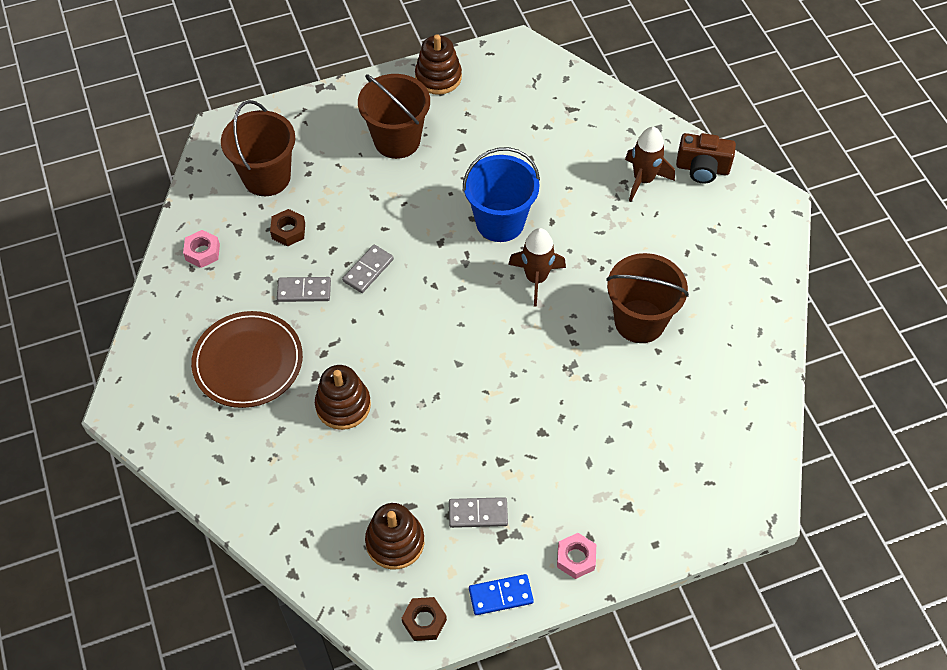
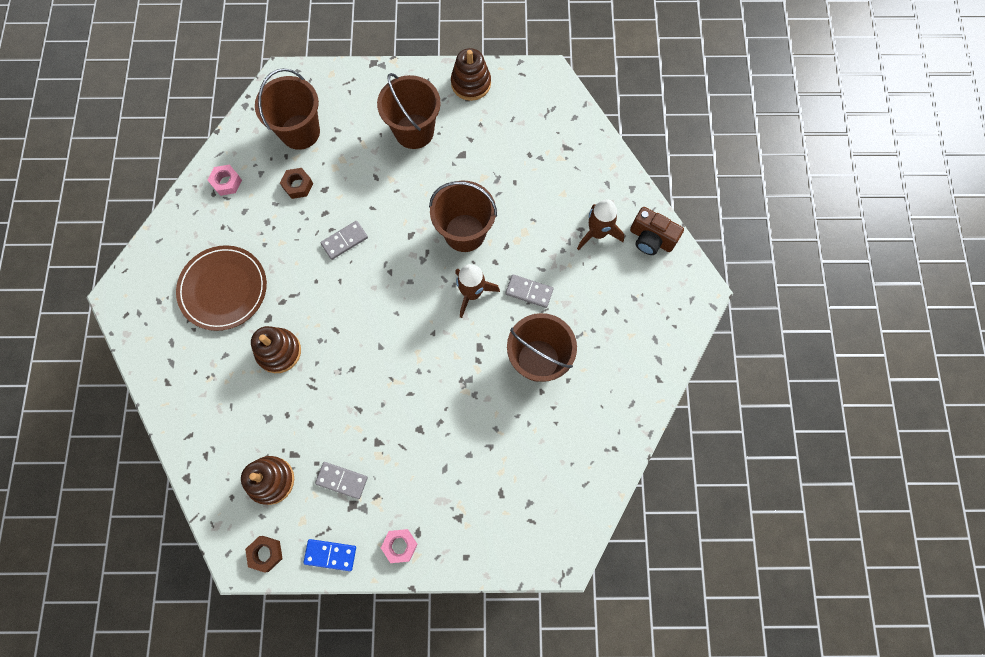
camera: 20 degrees right, 15 degrees up
(304, 291) = (289, 242): grey domino -> grey domino (529, 292)
(500, 222) = (465, 233): blue bucket -> brown bucket

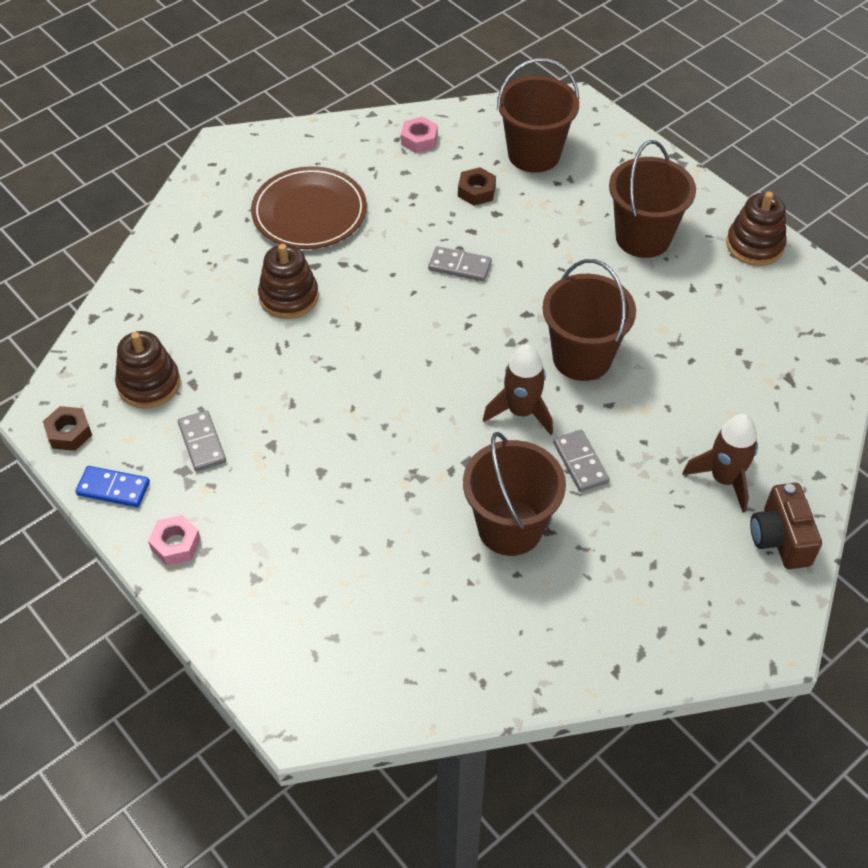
camera: 50 degrees right, 20 degrees down
(330, 555) = (113, 489): blue domino -> blue domino turned 45 degrees counterclockwise

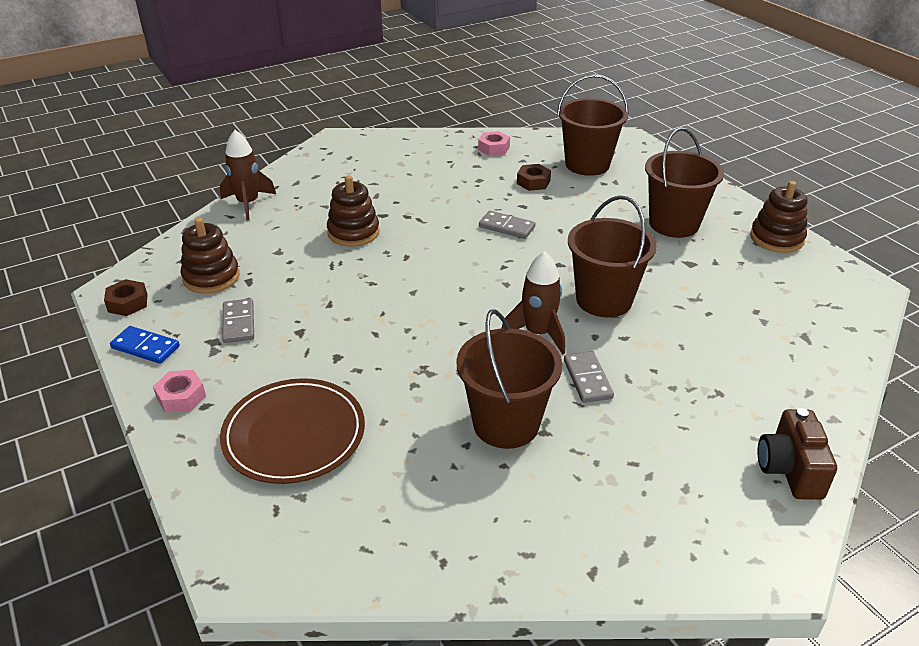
camera: 10 degrees right, 15 degrees down
(309, 212) = (390, 182): brown plate -> brown plate (294, 434)
(724, 479) = (732, 410): brown rocket -> brown rocket (248, 204)

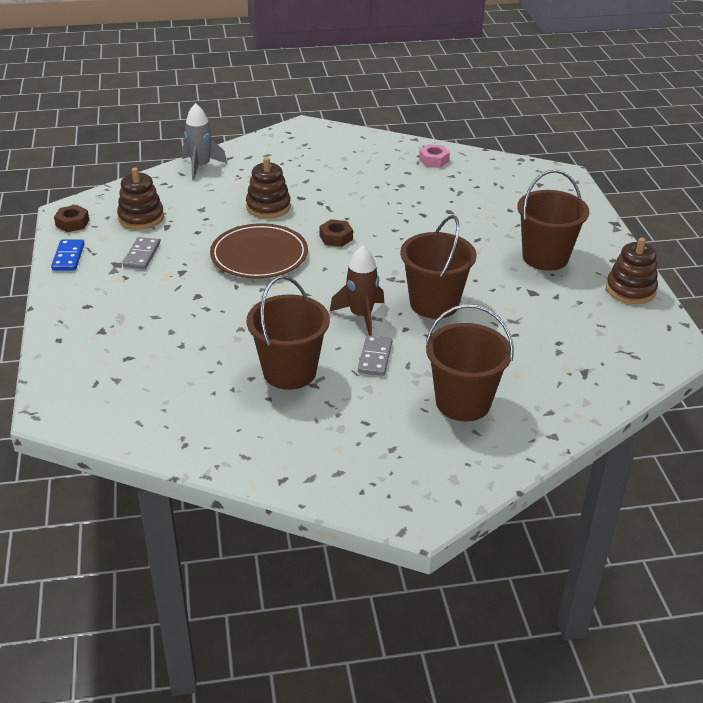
camera: 20 degrees right, 0 degrees up
(145, 347) = (68, 257): blue domino -> blue domino turned 45 degrees clockwise
(181, 397) = (74, 296): pink nut -> none
(248, 204) = (201, 166): brown rocket -> grey rocket
(294, 434) = (135, 340): brown plate -> brown plate (259, 255)
(507, 227) = (396, 229): grey domino -> none
(533, 182) = (447, 196): brown nut -> brown nut (336, 237)
(587, 164) = (507, 191): brown bucket -> brown bucket (463, 402)
(789, 470) = (484, 459): brown camera -> none

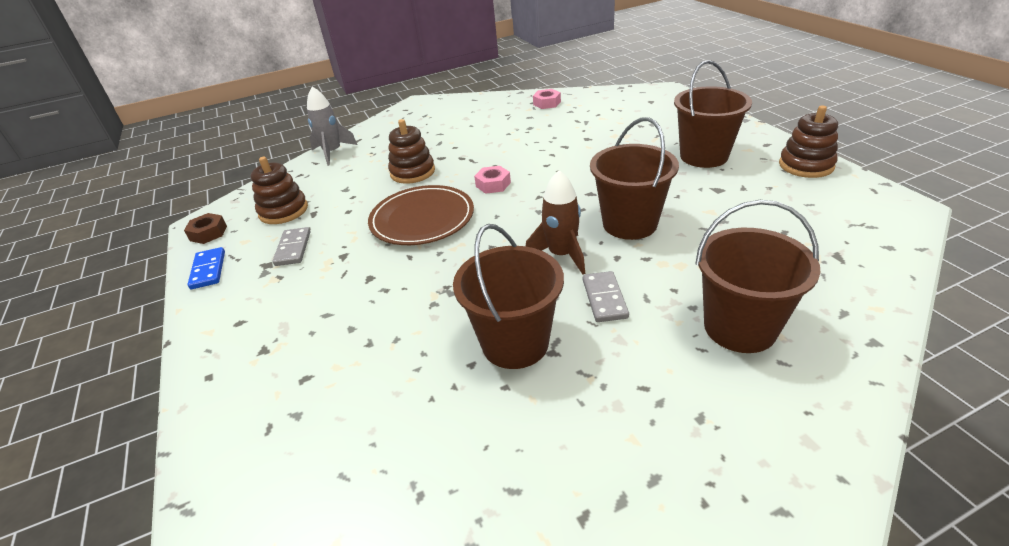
camera: 10 degrees left, 0 degrees up
(336, 237) = (493, 184): brown nut -> pink nut

